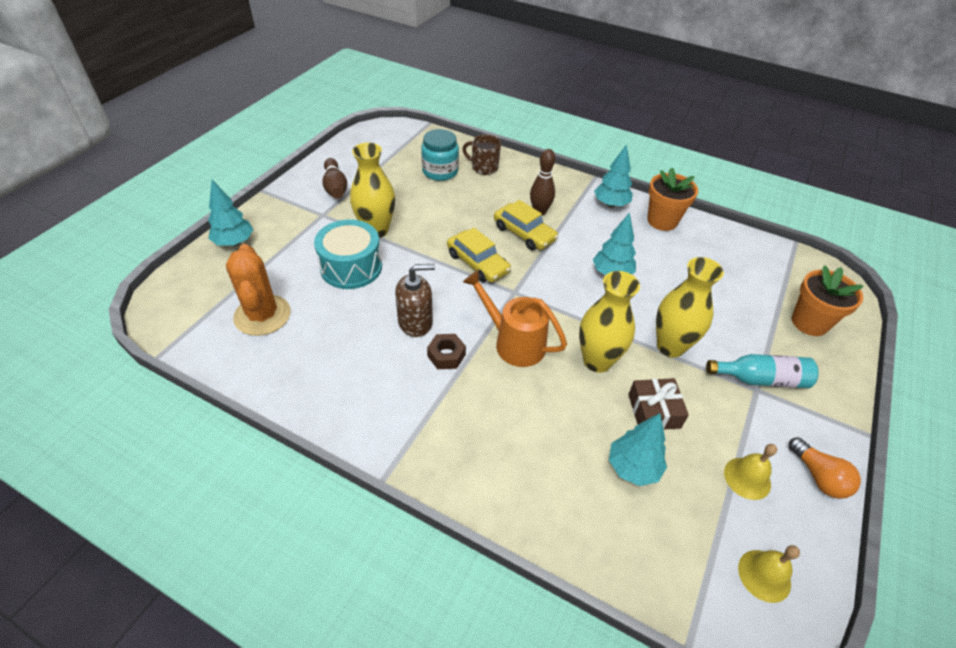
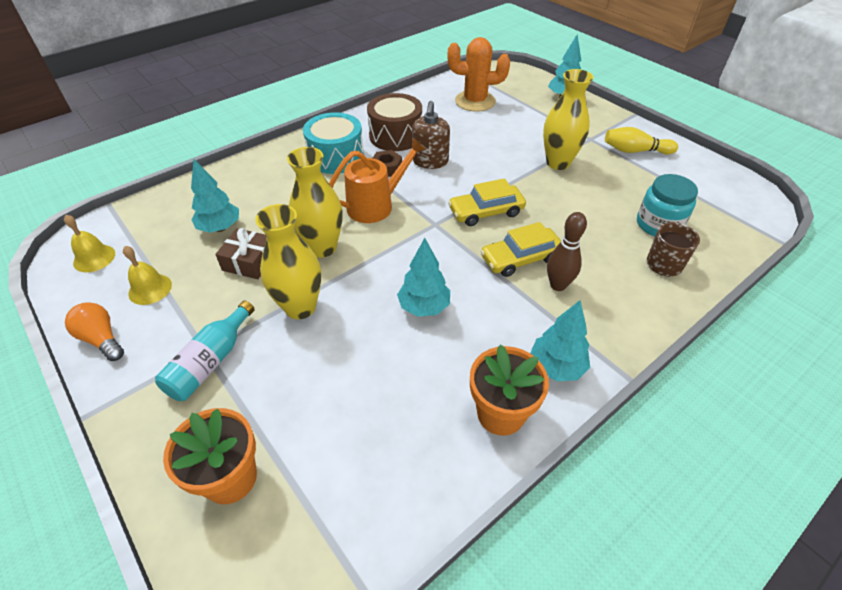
camera: 115 degrees right, 0 degrees up
(335, 187) = (635, 151): brown bowling pin -> yellow bowling pin
(351, 267) = (511, 142): turquoise drum -> turquoise drum (336, 157)
(374, 369) = (395, 136): none -> brown drum
(818, 476) = (102, 339): orange light bulb -> orange light bulb turned 45 degrees clockwise

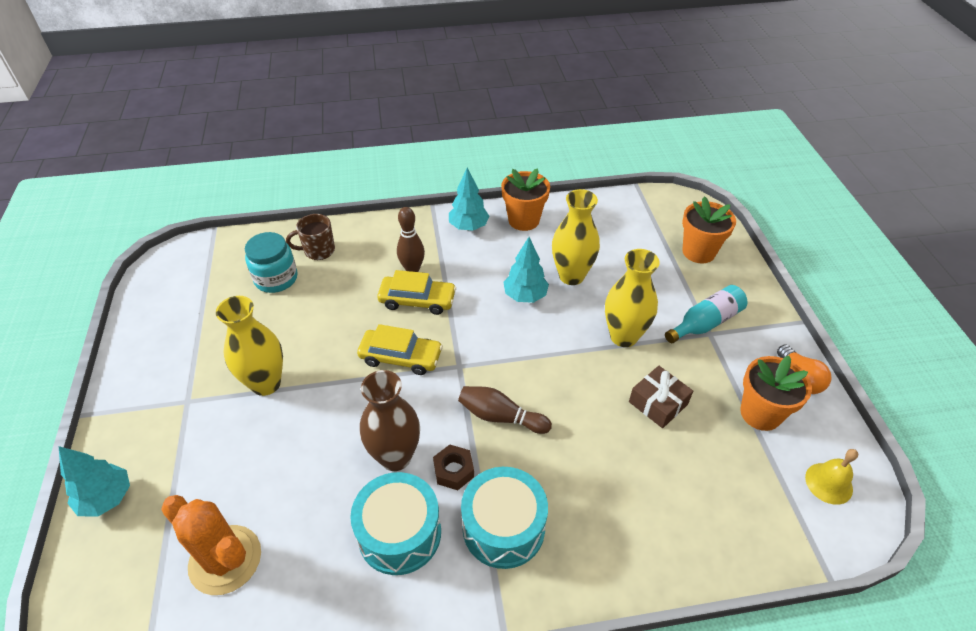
camera: 150 degrees left, 0 degrees up
(150, 289) = (760, 413): yellow bell -> orange flower pot
(220, 228) = (683, 464): turquoise tree -> none
(322, 247) = (581, 387): yellow vase -> yellow vase (571, 276)
(376, 205) = (501, 417): orange watering can -> brown bowling pin
(395, 136) = (399, 533): brown drum -> turquoise drum
(430, 161) = (395, 457): brown soap dispenser -> brown vase
(635, 151) = (172, 360): yellow bowling pin -> none

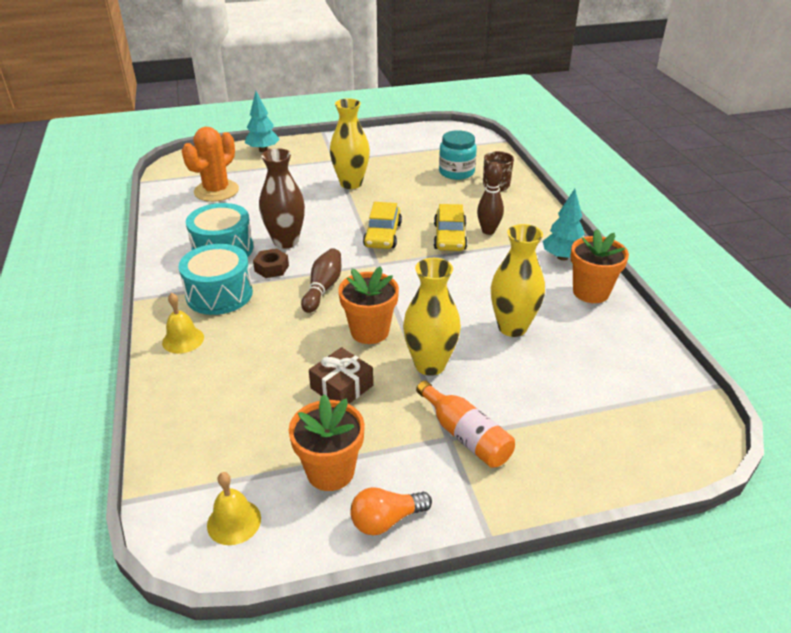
camera: 85 degrees right, 10 degrees down
(525, 296) = (472, 297): turquoise tree -> none
(592, 560) = (183, 340): none -> yellow bell
(698, 252) = (598, 440): orange flower pot -> orange flower pot (369, 331)
(705, 323) = (465, 435): turquoise bottle -> orange bottle

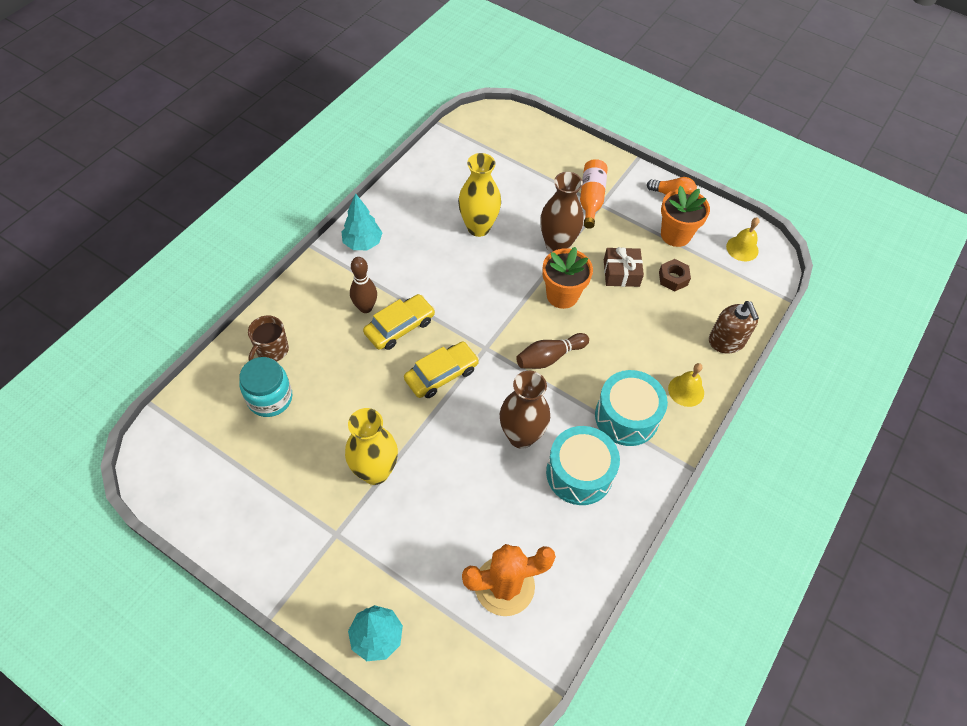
camera: 135 degrees left, 20 degrees up
(173, 403) = (726, 341): none -> brown soap dispenser
(271, 268) = (563, 412): brown nut -> brown nut (673, 278)
(430, 365) = (557, 245): yellow vase -> brown vase
(591, 292) = (396, 208): orange flower pot -> none

